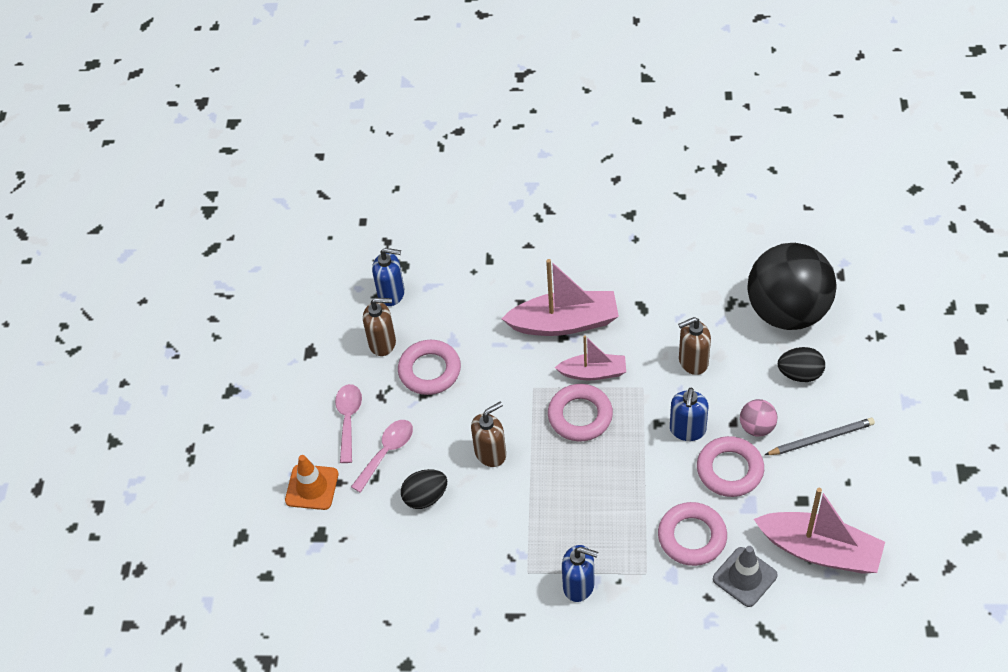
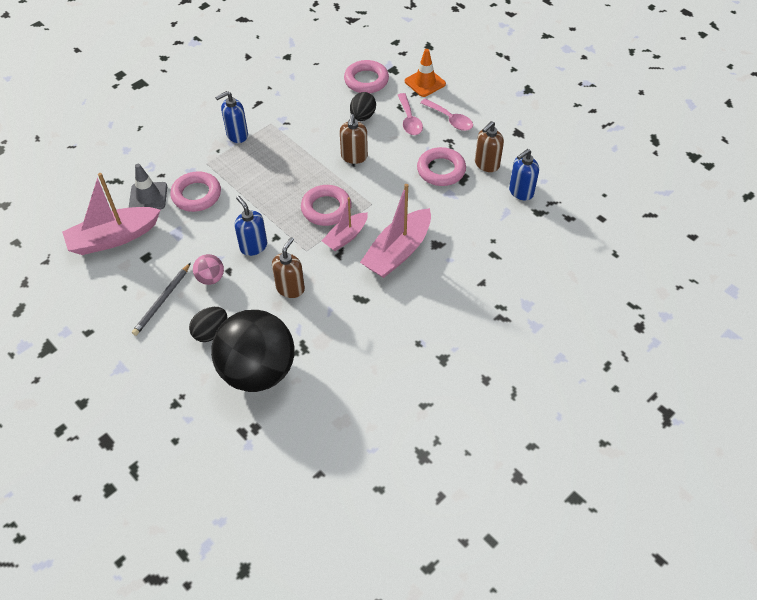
camera: 130 degrees right, 0 degrees up
(730, 470) = (206, 243): pink ring -> pink ring (366, 80)

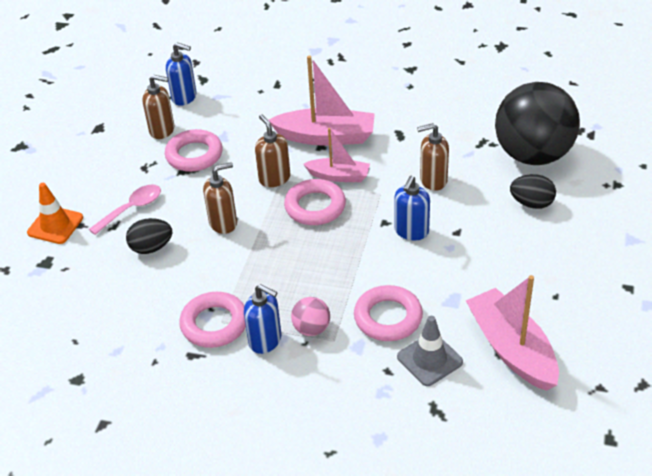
camera: 120 degrees left, 10 degrees down
(113, 238) = (511, 349): pink boat -> pink boat turned 150 degrees counterclockwise
(162, 300) = (538, 257): grey pencil -> none
(210, 278) = (478, 239): pink ball -> pink ball (311, 328)
(366, 80) = (82, 276): pink ring -> pink ring (214, 324)
(376, 201) = (274, 178): none -> brown soap dispenser
(450, 119) = (109, 180): pink spoon -> none

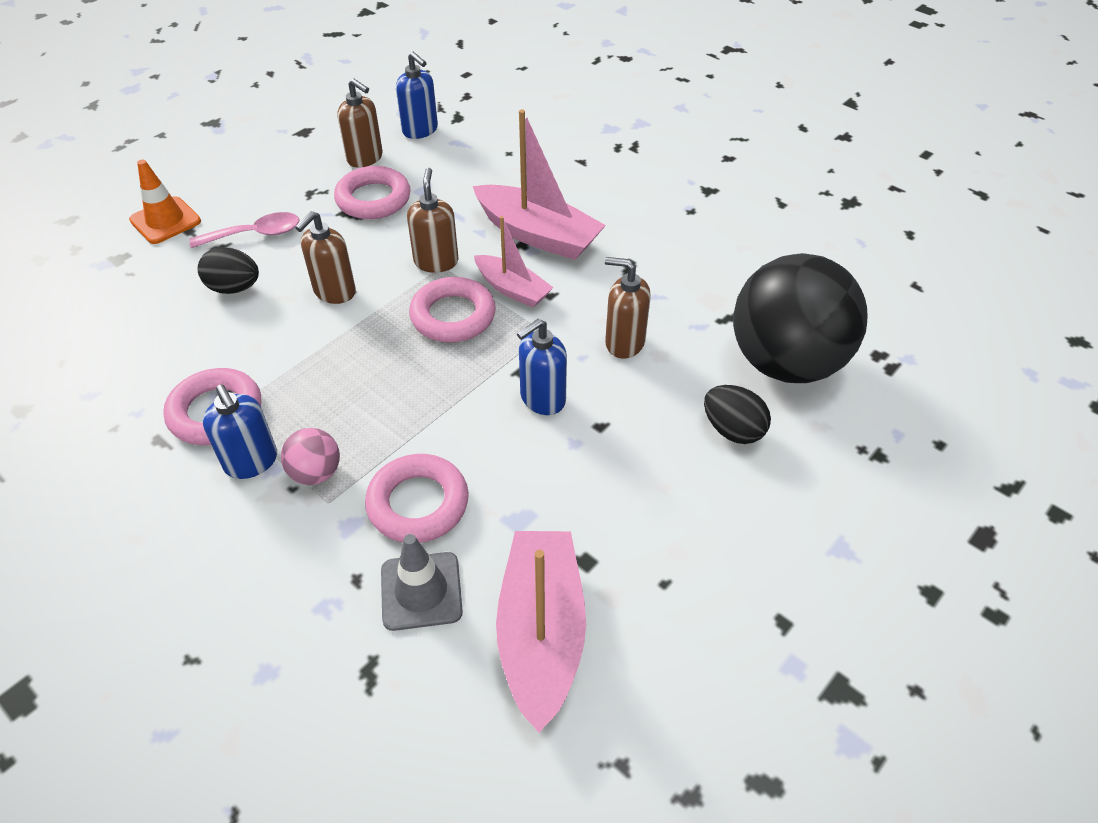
camera: 25 degrees right, 5 degrees up
(223, 223) = (334, 292): brown soap dispenser -> brown soap dispenser turned 120 degrees clockwise

